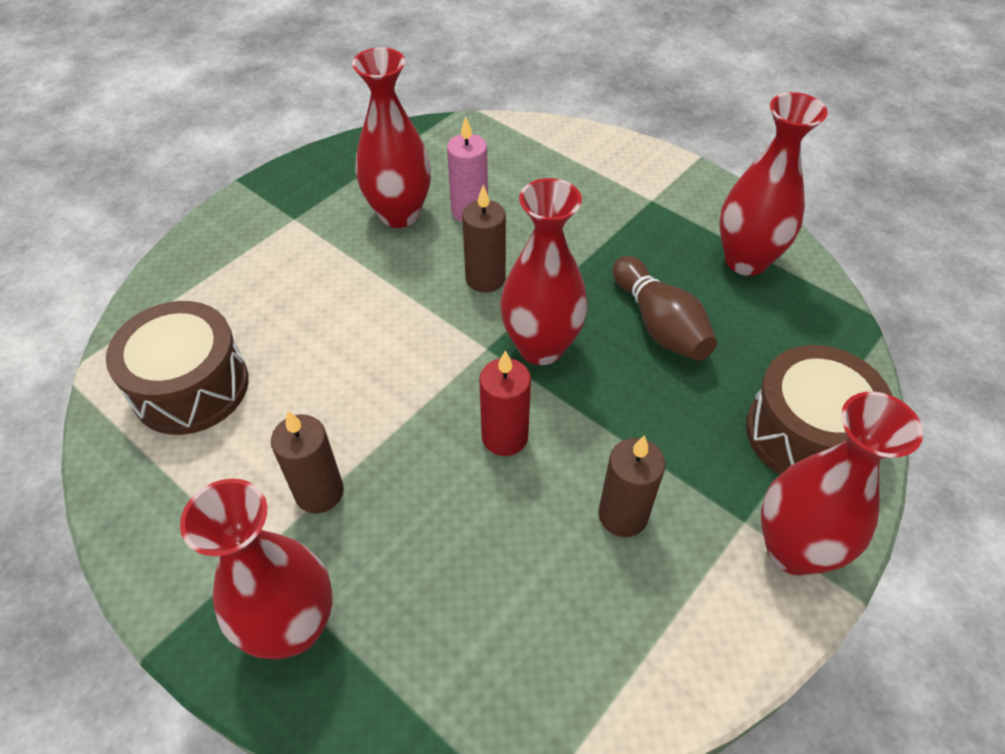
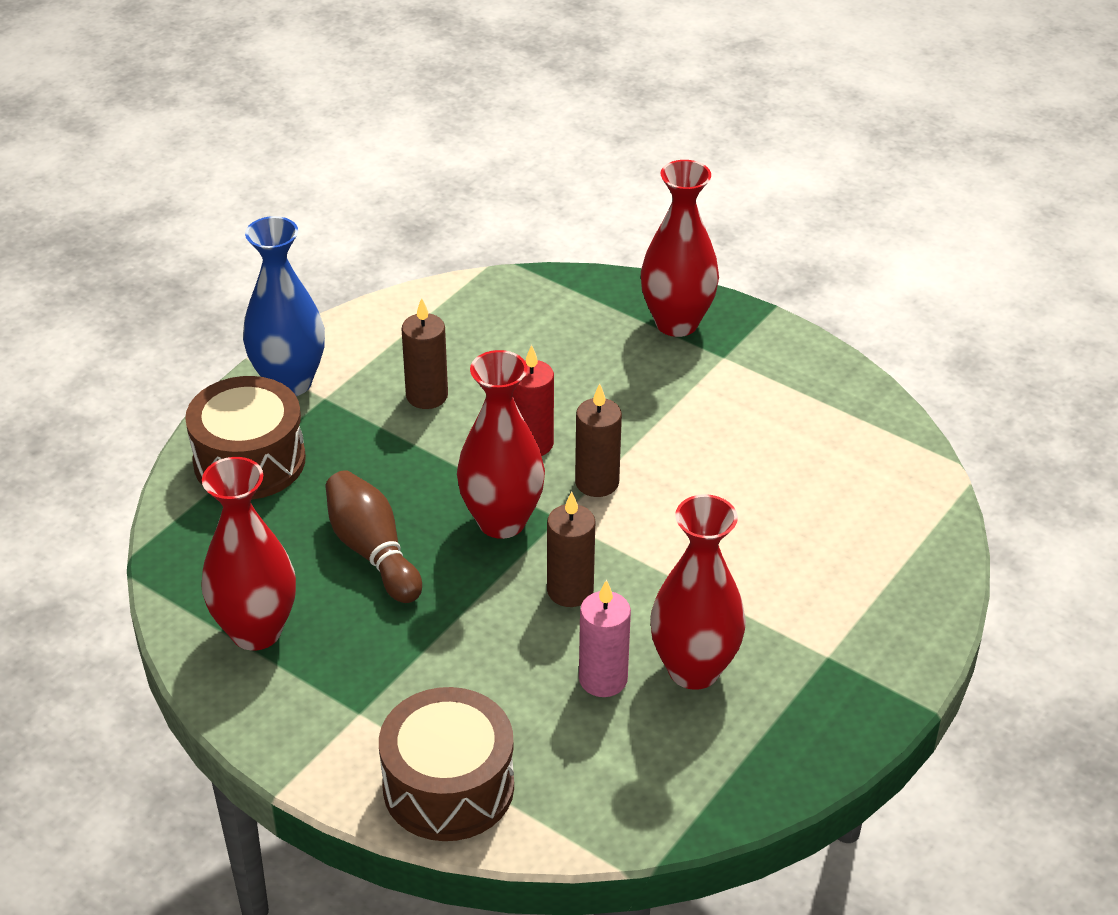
camera: 175 degrees right, 10 degrees down
(191, 387) = (844, 467): brown drum -> brown drum (448, 786)
(319, 492) = (687, 397): brown candle -> brown candle (597, 482)
(793, 549) = (289, 382): red vase -> blue vase

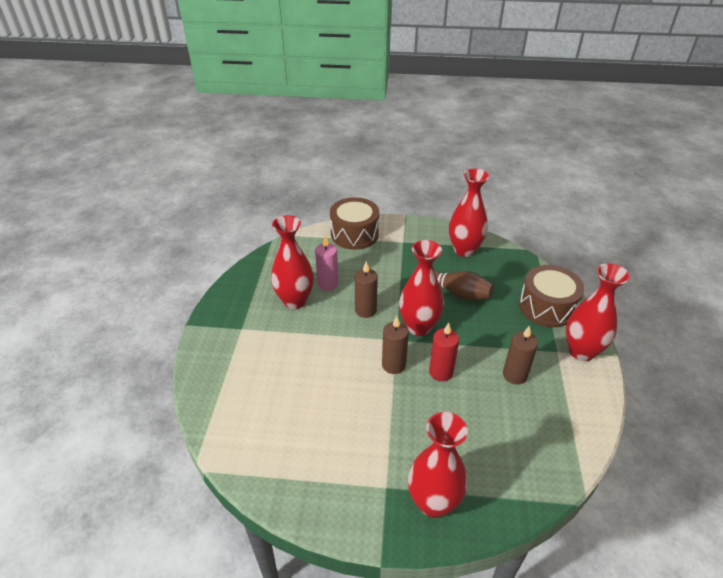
camera: 150 degrees right, 0 degrees up
(289, 382) = (581, 351): blue vase -> red vase

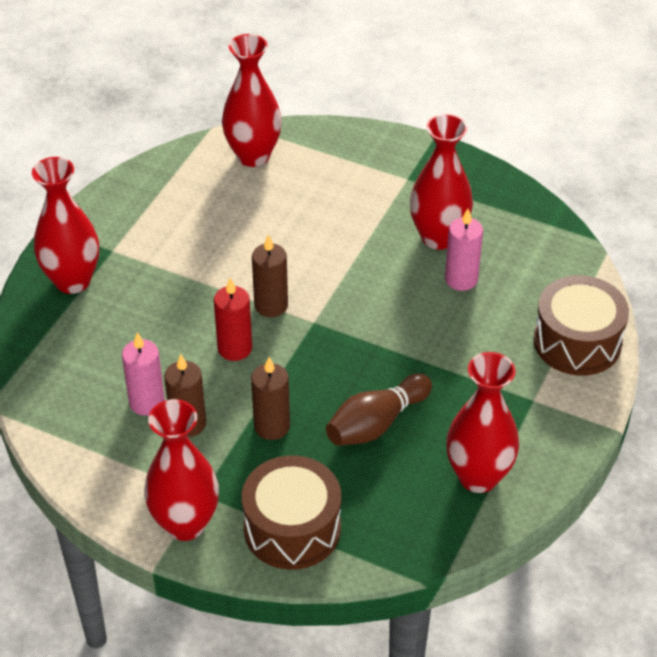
camera: 110 degrees right, 5 degrees up
(365, 310) = (385, 306): brown candle -> brown candle (272, 426)
(419, 327) = (325, 353): red vase -> red vase (253, 156)
(514, 403) = (147, 402): none -> pink candle

